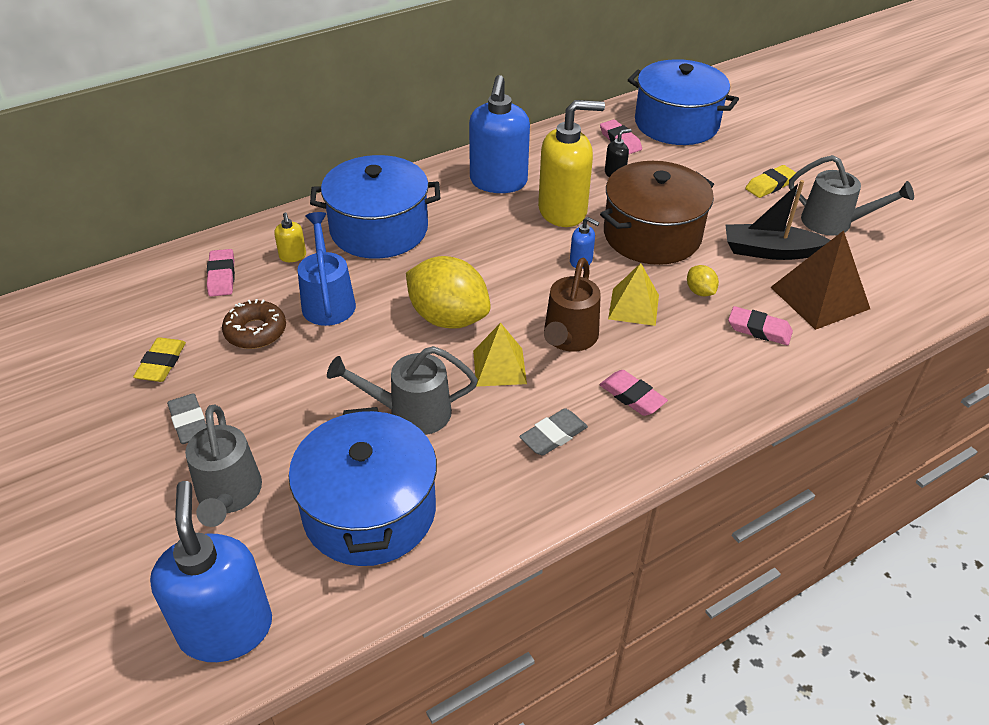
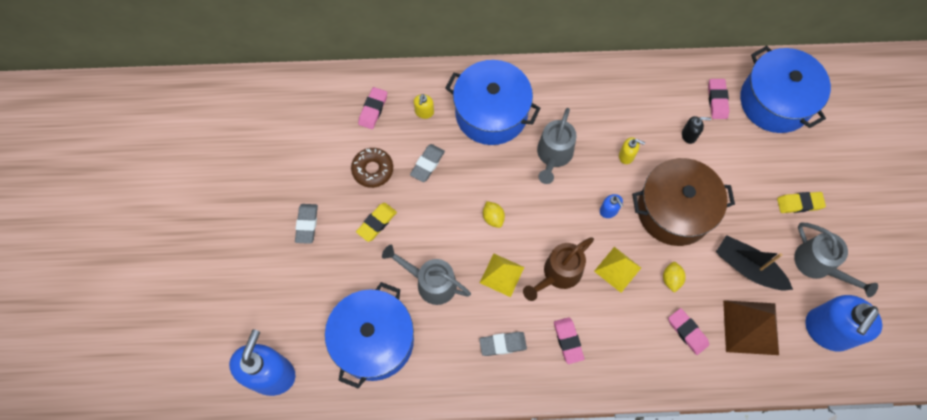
camera: 30 degrees right, 25 degrees up
(161, 363) = (309, 169): yellow eraser -> yellow eraser (376, 223)
(228, 496) = (306, 290): grey watering can -> grey watering can (553, 156)
(328, 300) = (427, 164): blue watering can -> grey eraser
(448, 318) = (493, 218): yellow lemon -> yellow lemon, size x0.44
(498, 182) = (598, 103): blue soap dispenser -> blue soap dispenser (827, 330)
(563, 211) = (626, 156): yellow soap dispenser -> yellow soap dispenser, size x0.42

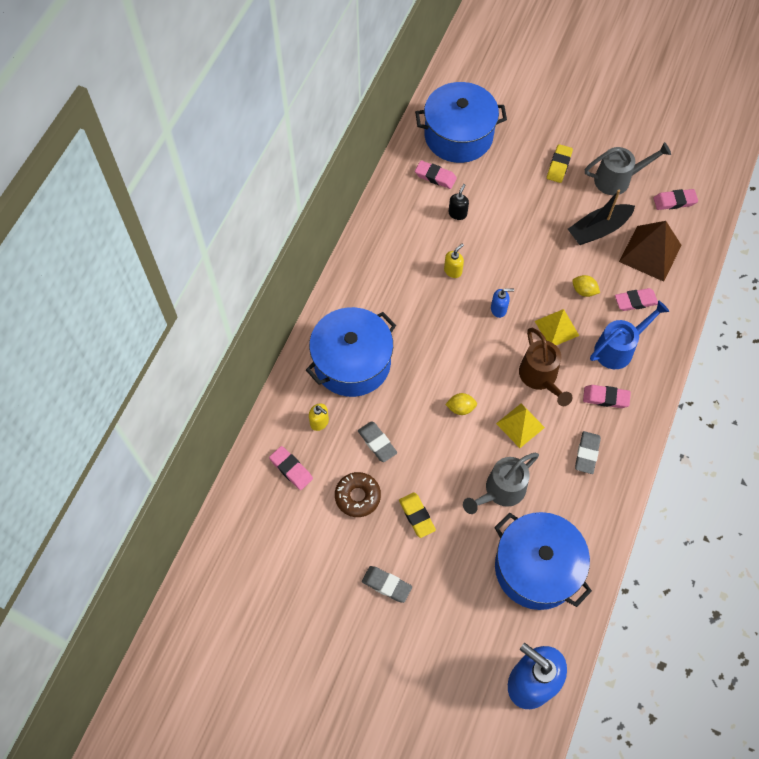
camera: 65 degrees left, 5 degrees down
(553, 156) = (423, 329): grey watering can -> none
(627, 334) = (619, 348): none -> blue watering can
(674, 210) = (522, 258): brown pot -> none
(827, 330) = (674, 201): blue soap dispenser -> pink eraser

